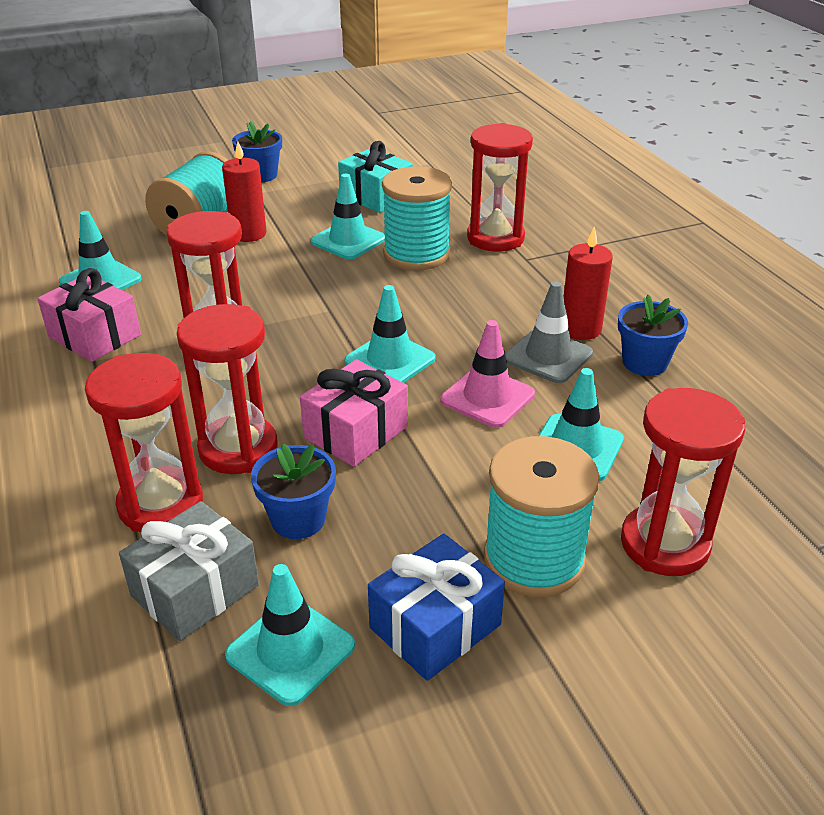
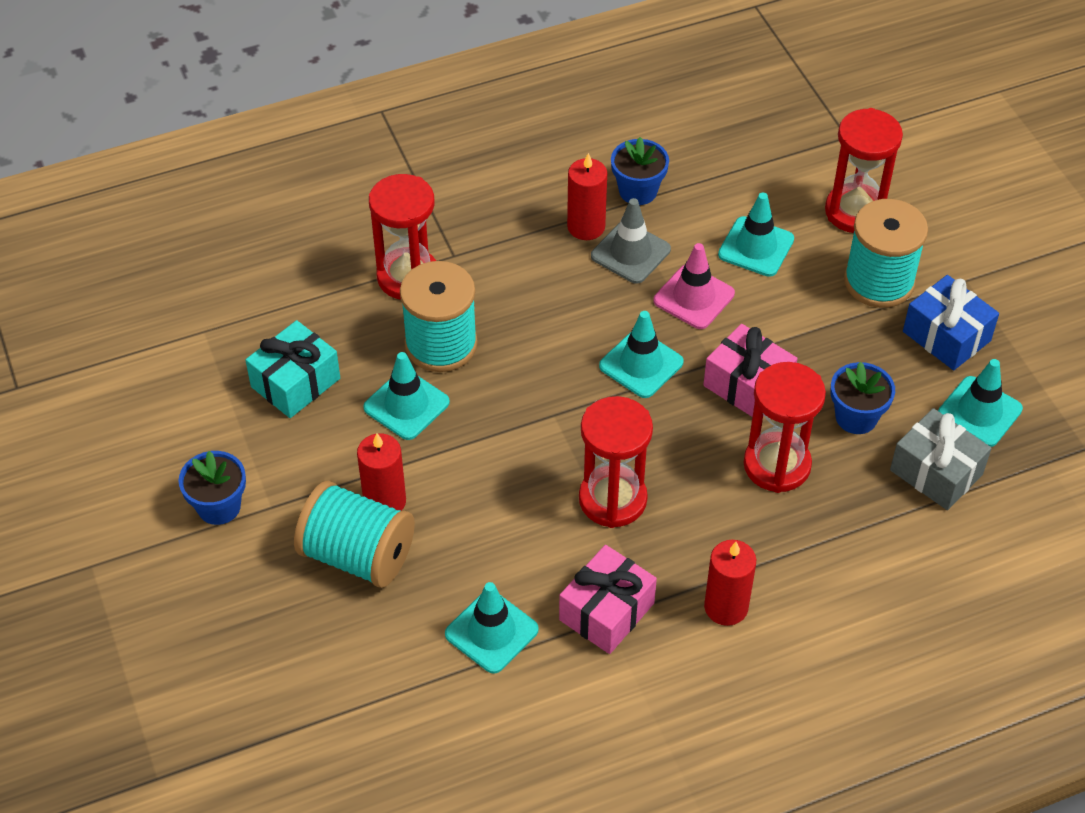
camera: 90 degrees left, 15 degrees up
(67, 405) = (726, 607): none -> red candle
(161, 504) = (850, 509): red hourglass -> none

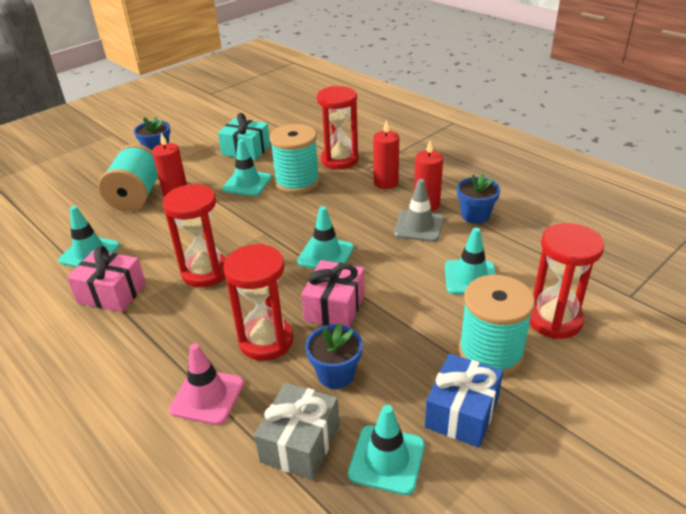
camera: 70 degrees right, 15 degrees down
(694, 297) = (400, 262): pink traffic cone -> pink traffic cone (207, 396)
(726, 607) = (125, 347): red candle -> red candle (386, 183)

